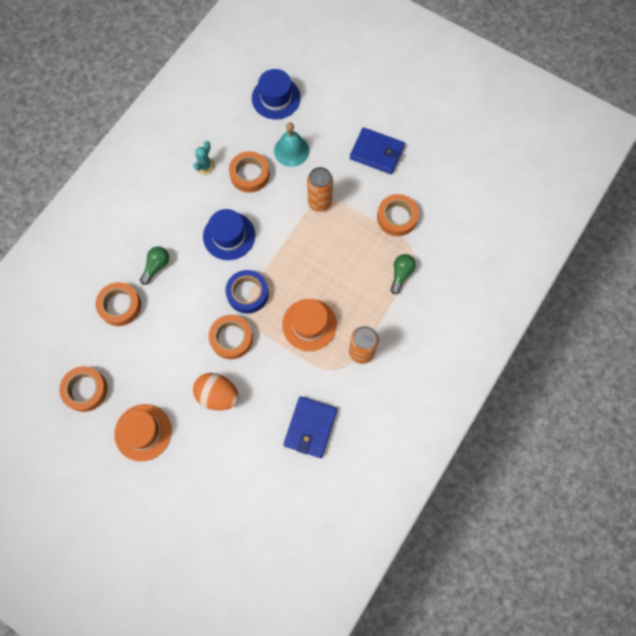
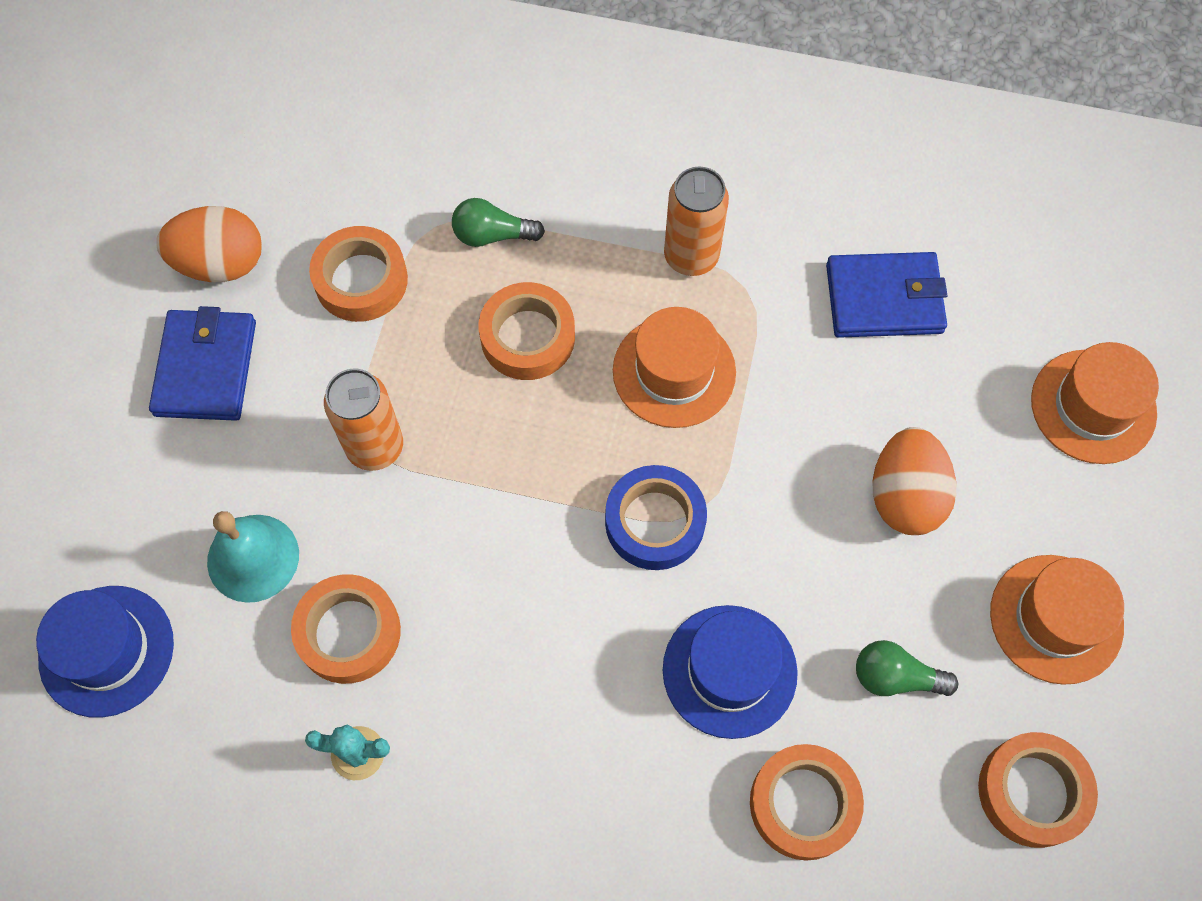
camera: 110 degrees left, 5 degrees down
(156, 266) = (670, 759): green light bulb -> green light bulb (895, 677)
(224, 496) = (1093, 406): none -> orange hat
(229, 236) = (529, 618): blue hat -> blue hat (729, 671)
(231, 338) = (771, 516): orange tape -> orange tape (527, 337)
(423, 168) = (221, 263): none -> orange egg

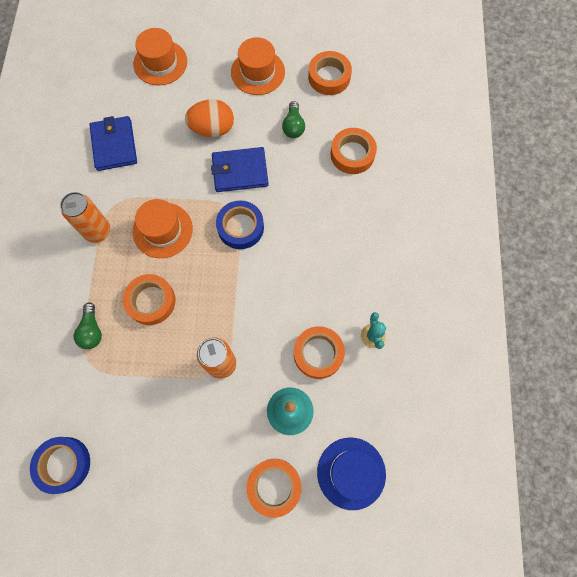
camera: 100 degrees left, 5 degrees up
(206, 368) = (188, 467): blue wallet -> blue wallet (240, 171)
(221, 263) = (121, 478): orange egg -> none
(271, 181) = (63, 464): none -> blue tape
(361, 280) = (125, 395): orange tape -> orange tape (274, 486)
(729, 671) = (303, 188): blue hat -> none

